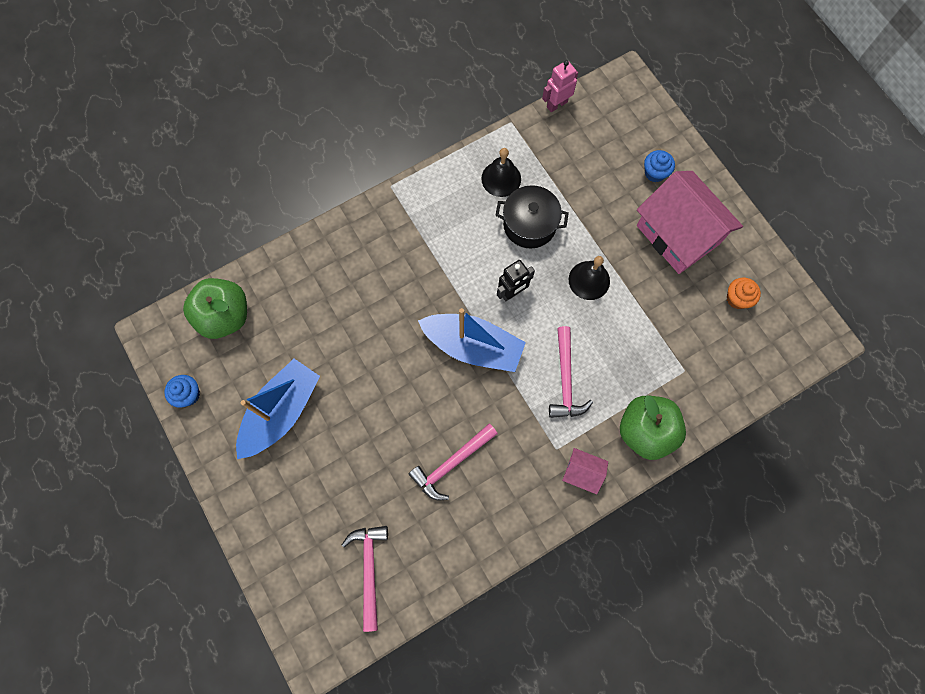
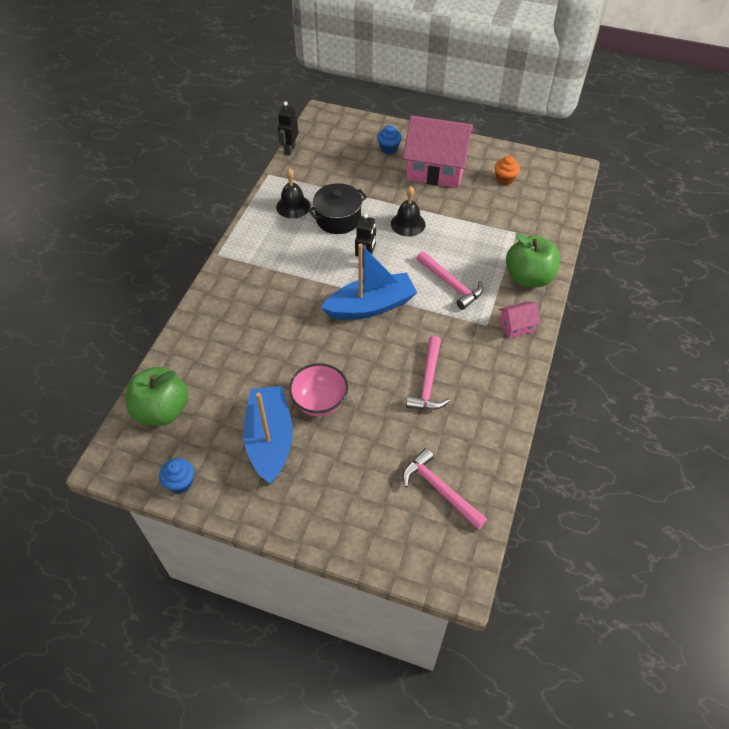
camera: 40 degrees left, 20 degrees down
(348, 408) = (319, 402): none -> pink bowl
(556, 104) = (290, 149): pink robot -> black robot

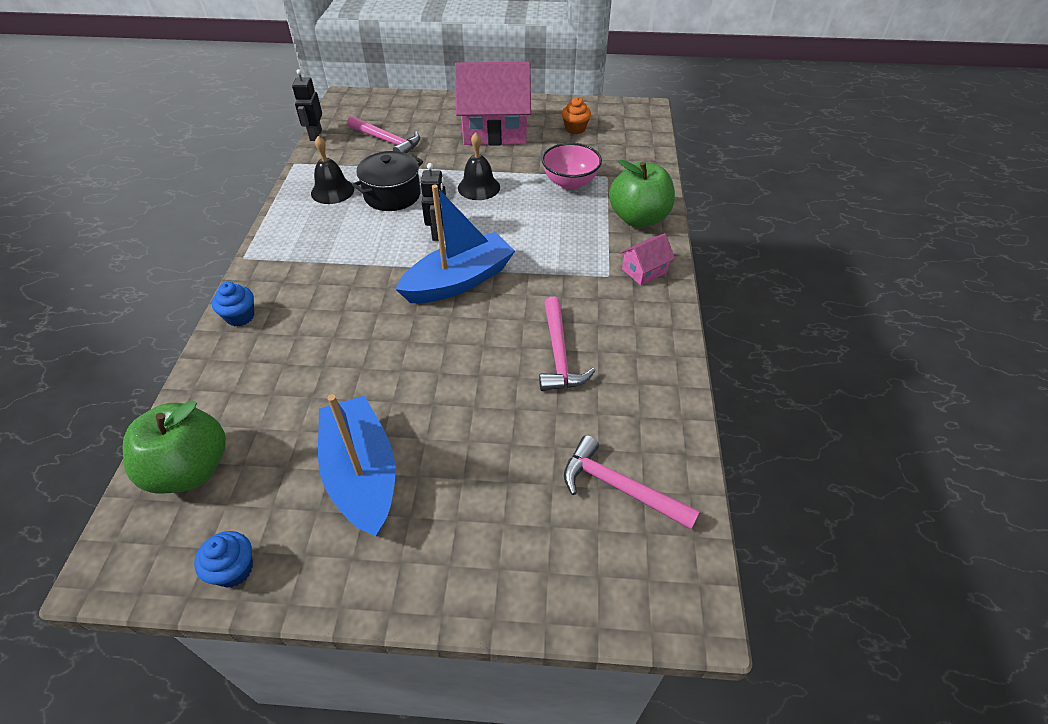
camera: 15 degrees left, 5 degrees down
(319, 402) = (421, 409): pink bowl -> pink bowl (570, 183)
(389, 148) = (434, 119): blue cupcake -> blue cupcake (240, 316)
(451, 284) = (550, 240): pink hammer -> pink hammer (387, 141)

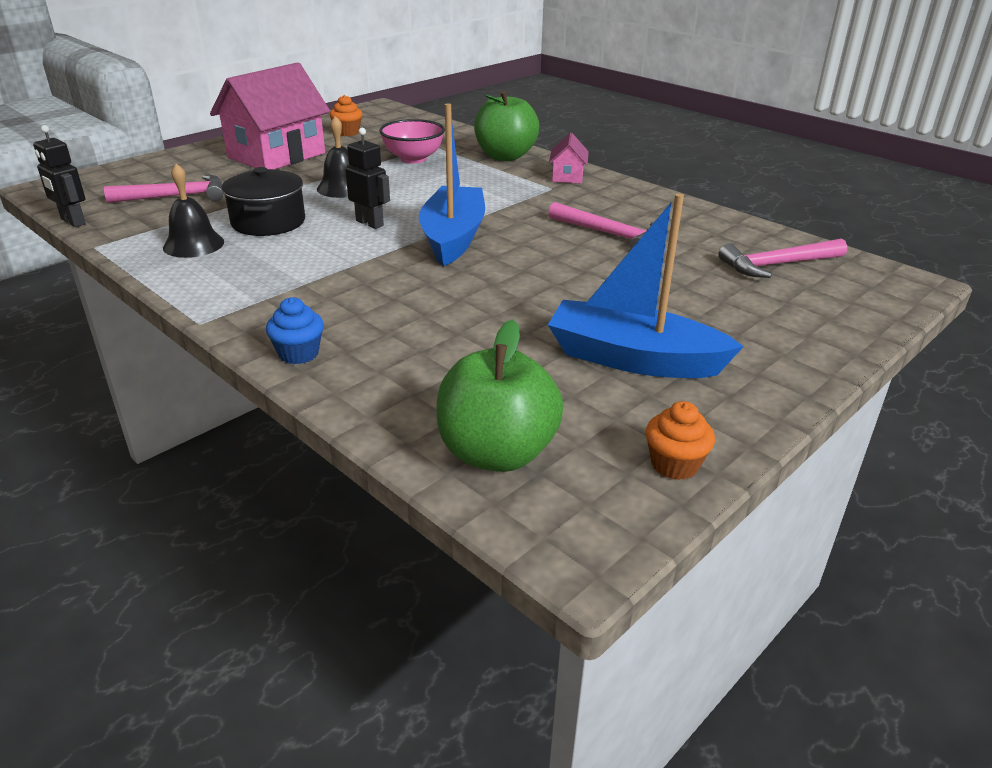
camera: 50 degrees left, 15 degrees down
(234, 569) = (674, 464): blue cupcake -> orange cupcake

